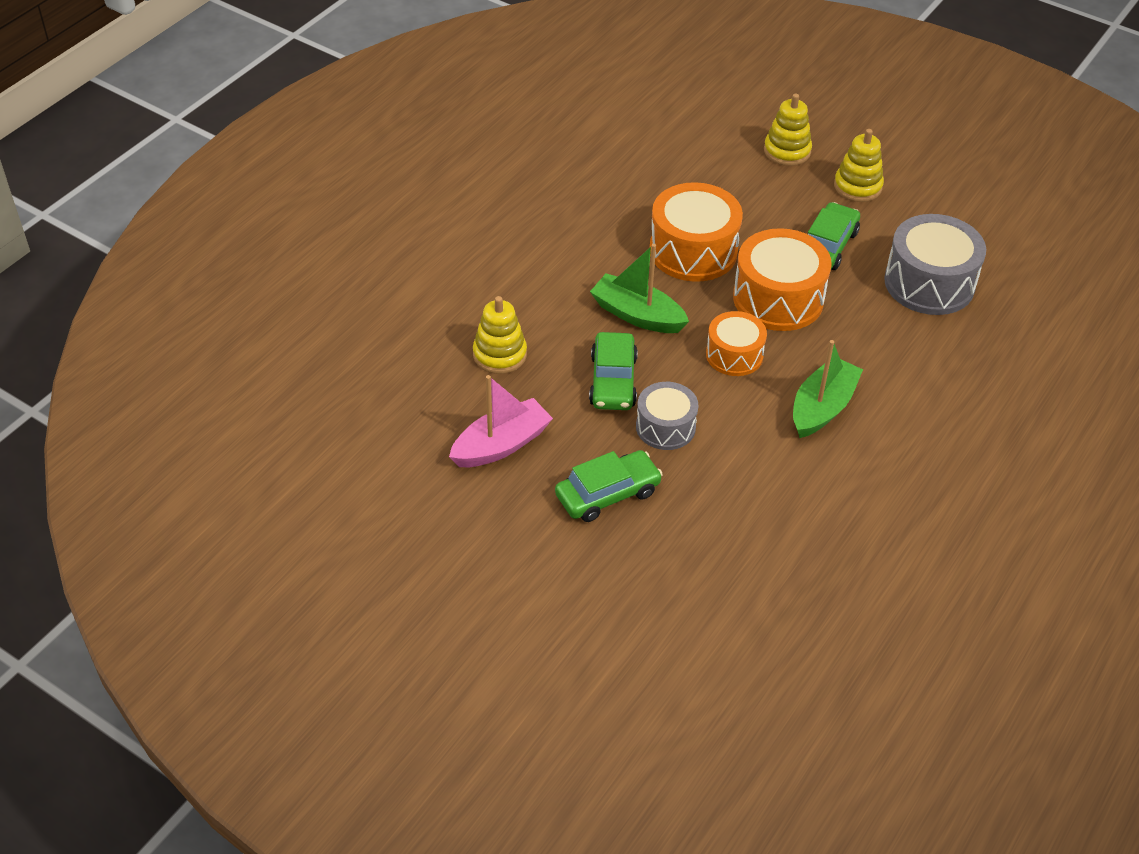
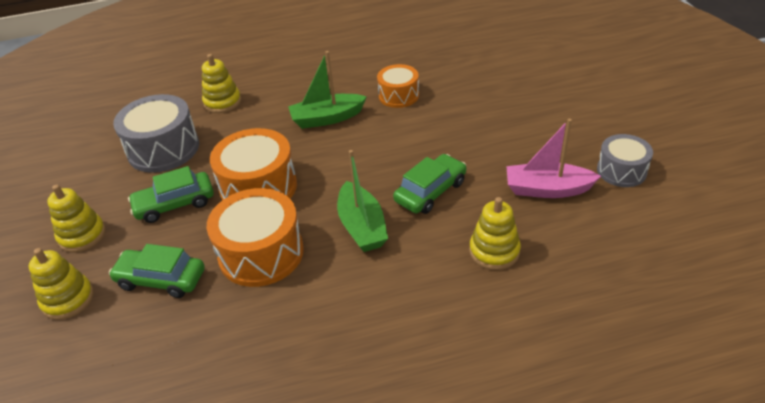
camera: 135 degrees left, 5 degrees down
(607, 494) = (502, 134): green car -> green car (161, 279)
(665, 427) = (428, 150): grey drum -> grey drum (621, 171)
(734, 355) = (335, 168): orange drum -> orange drum (398, 95)
(966, 364) = (222, 102): none -> yellow stacking toy

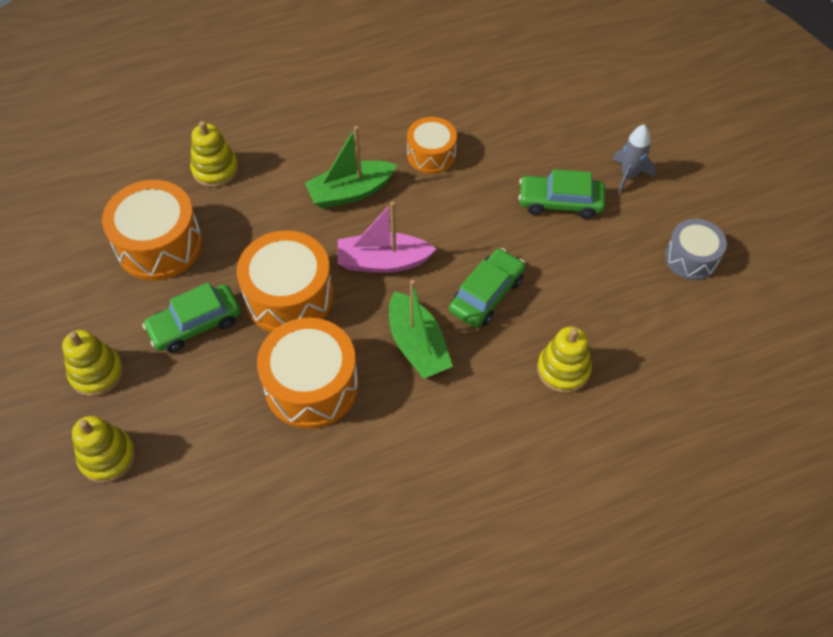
camera: 10 degrees left, 15 degrees up
(161, 279) = (207, 425): green car -> green car (560, 202)
(163, 149) = (159, 245): grey drum -> orange drum
(547, 189) = (613, 286): pink boat -> pink boat (383, 261)
(566, 112) = (628, 176): none -> grey rocket

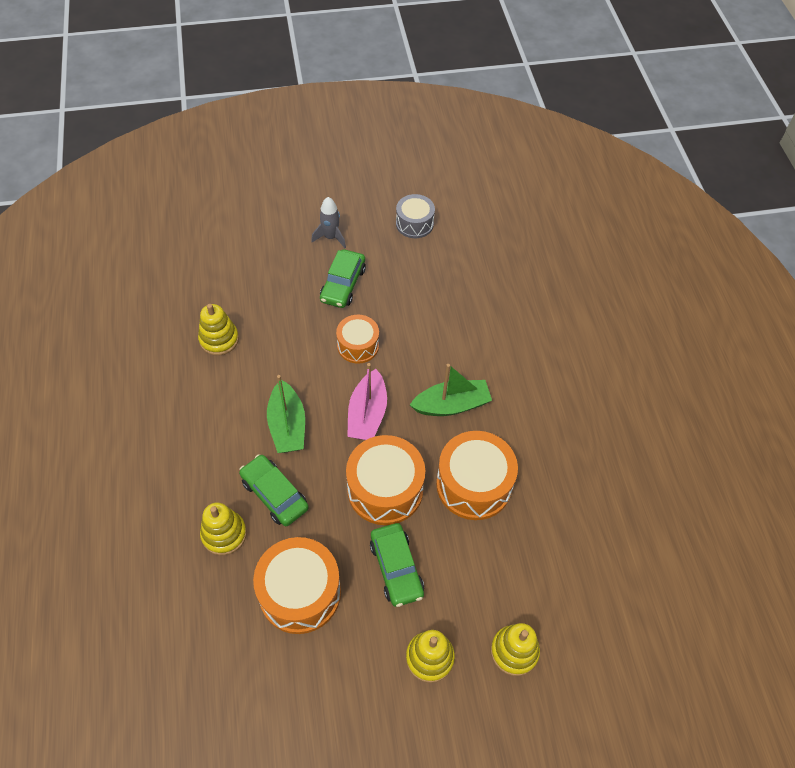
camera: 80 degrees left, 0 degrees up
(431, 154) = (266, 358): orange drum -> orange drum (358, 345)
(486, 295) = (416, 351): green car -> green car (274, 494)
(563, 370) = (490, 319): yellow stacking toy -> yellow stacking toy (219, 339)

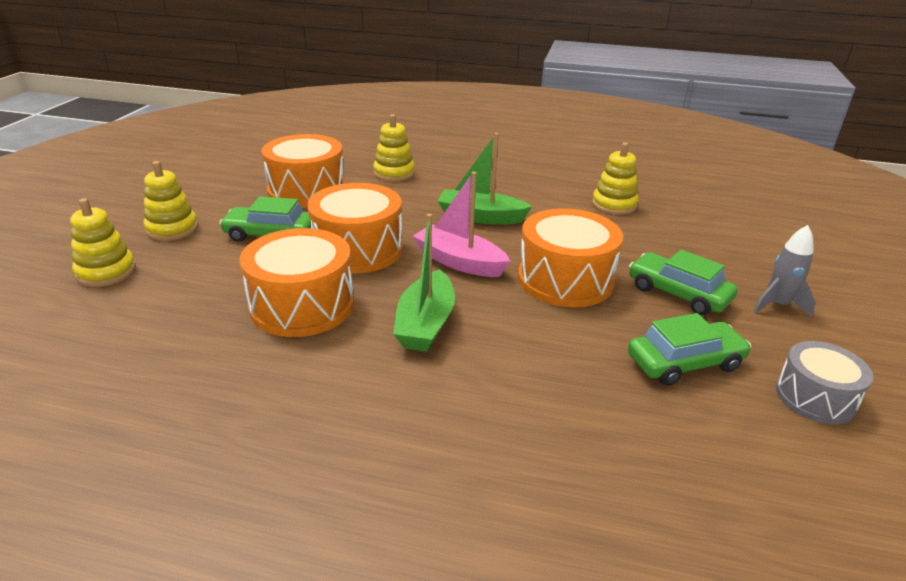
camera: 115 degrees right, 25 degrees down
(274, 494) = (410, 198): green car -> green car (684, 362)
(358, 345) = (565, 280): orange drum -> orange drum, size x1.64

